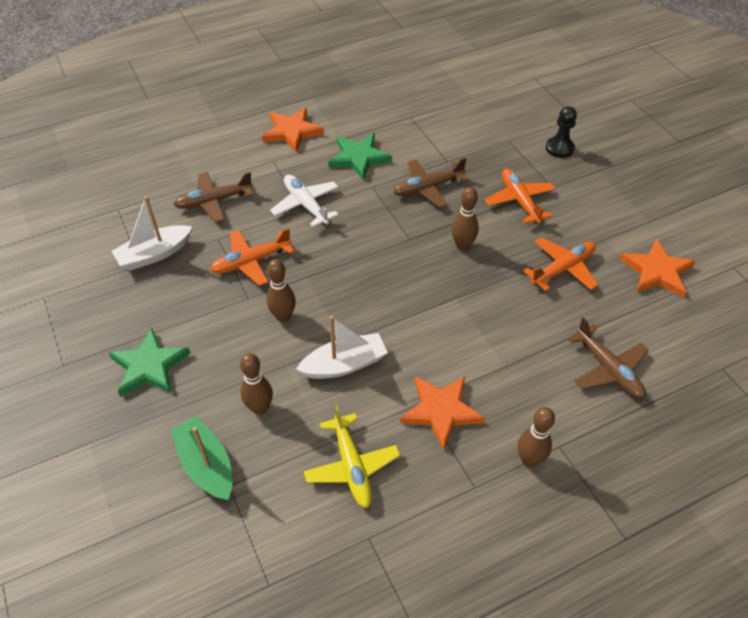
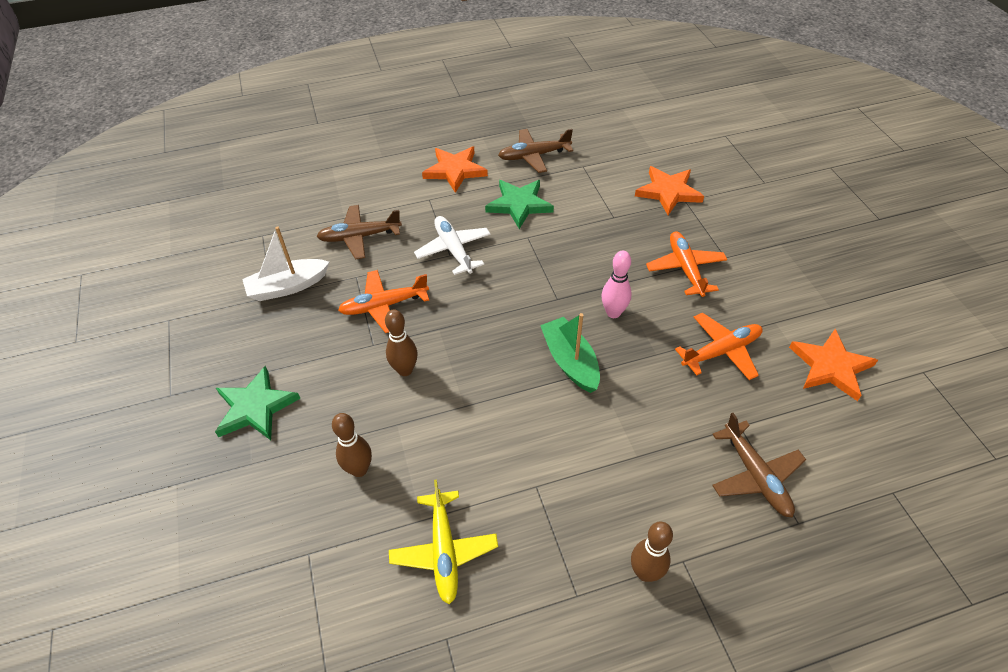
camera: 10 degrees right, 0 degrees up
(206, 465) = (289, 526): green boat -> green boat (570, 361)
(344, 364) = (459, 432): white boat -> none
(428, 188) = (587, 244): brown plane -> brown plane (534, 156)
(441, 411) = (555, 500): orange star -> orange star (668, 192)
(462, 246) = (613, 313): brown bowling pin -> pink bowling pin
(559, 148) = (740, 214): black pawn -> none

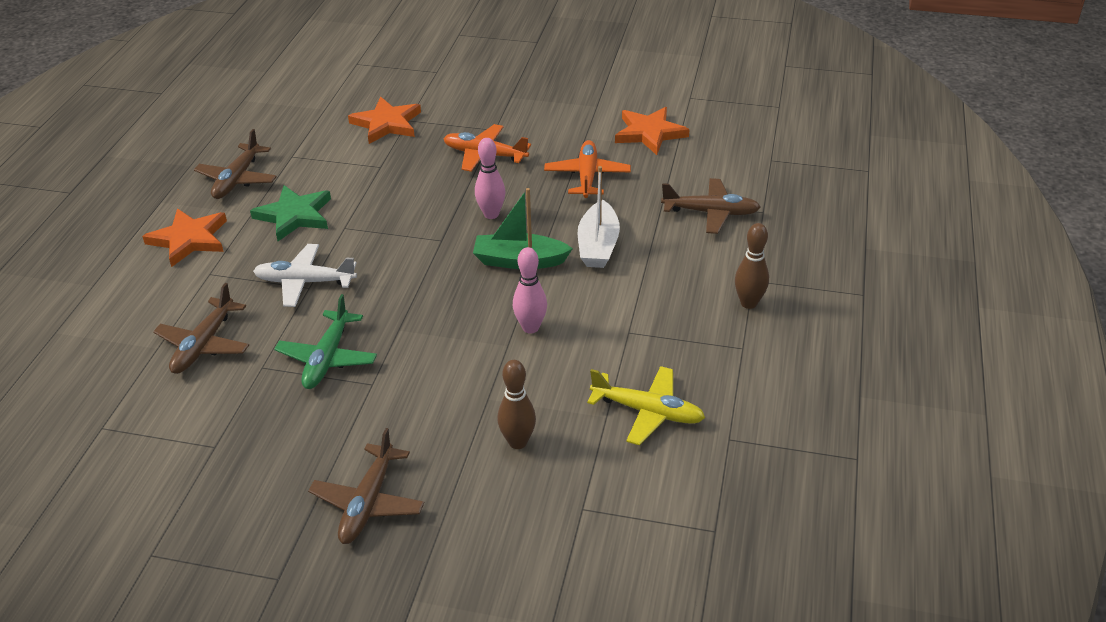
camera: 60 degrees left, 10 degrees down
(255, 407) = (368, 503): green star -> brown plane
(288, 287) = (215, 427): white boat -> white boat (598, 245)
(384, 306) = (327, 358): orange plane -> green plane
(405, 370) = (428, 371): brown bowling pin -> none
(494, 411) = (530, 327): none -> pink bowling pin

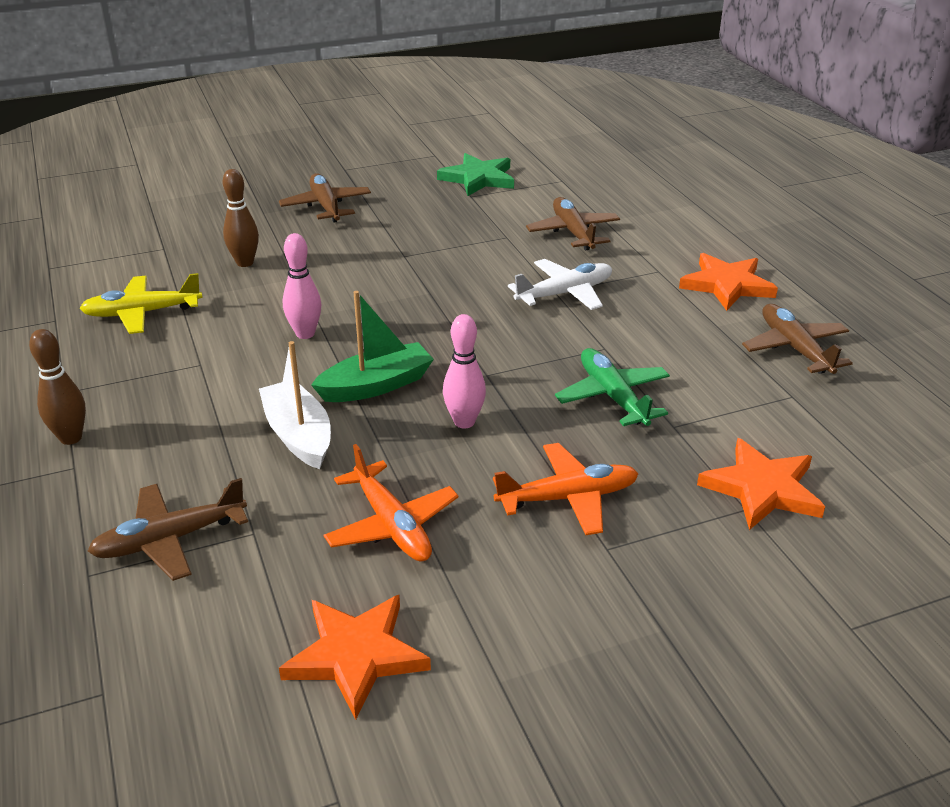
camera: 145 degrees right, 5 degrees down
(294, 216) = (672, 339): green star -> green star (478, 178)
(327, 358) = (462, 256): green plane -> green plane (612, 396)

